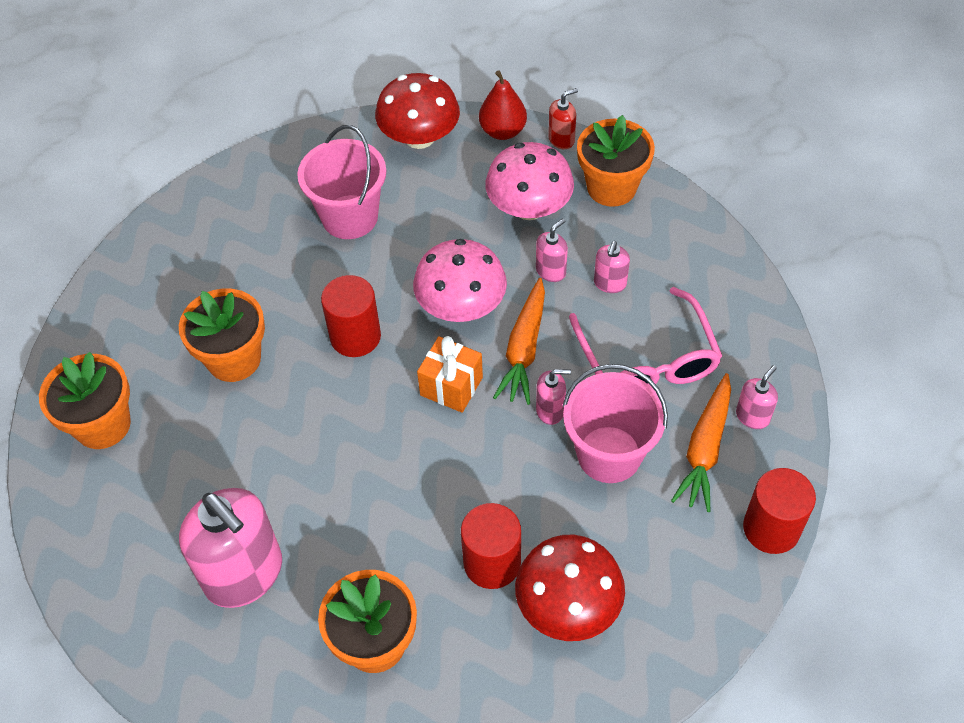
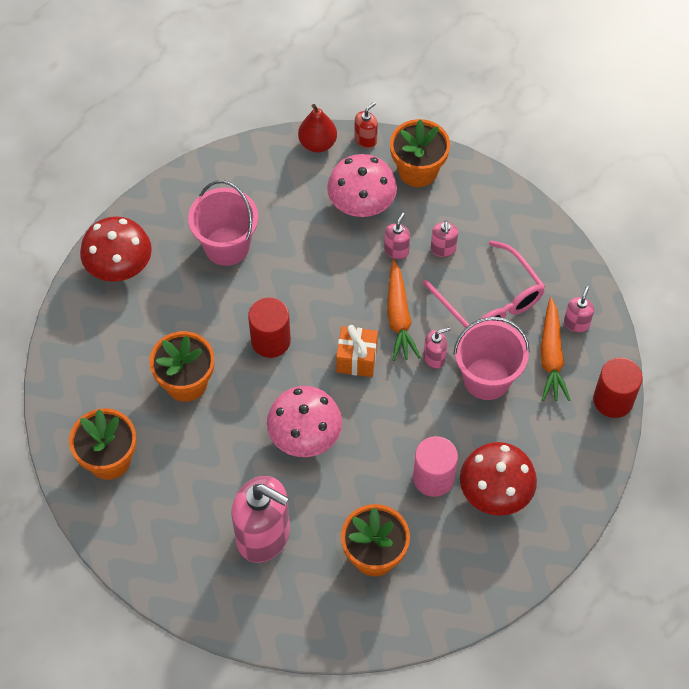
camera: 20 degrees left, 5 degrees up
(419, 137) = (254, 165): red mushroom -> red mushroom (119, 266)
(461, 306) = (340, 295): pink mushroom -> pink mushroom (305, 435)
(492, 563) = (433, 478): red cylinder -> pink cylinder

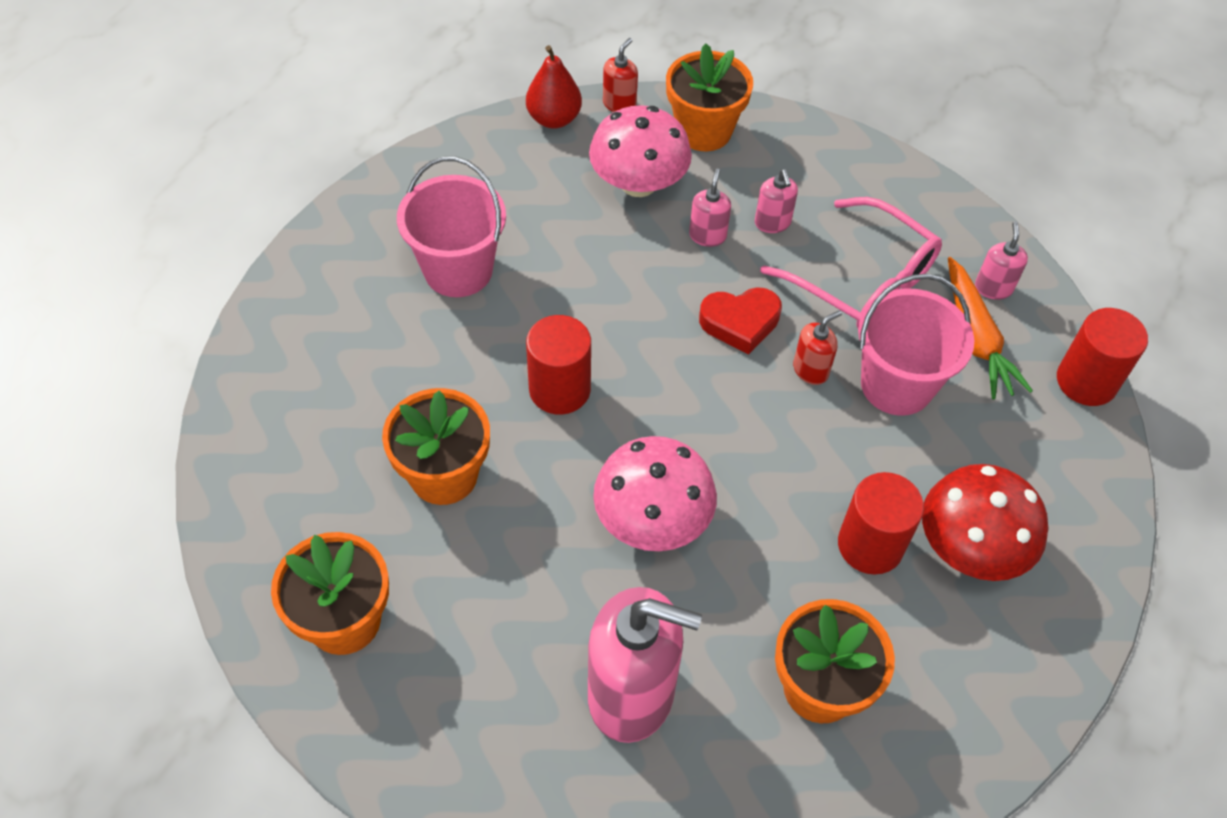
camera: 15 degrees left, 5 degrees down
(119, 266) = (300, 324): red mushroom -> none
(356, 359) = (697, 393): orange gift -> none
(399, 317) = (740, 322): orange carrot -> red heart
(433, 478) = (870, 545): pink cylinder -> red cylinder
(434, 358) = (811, 370): pink soap dispenser -> red soap dispenser

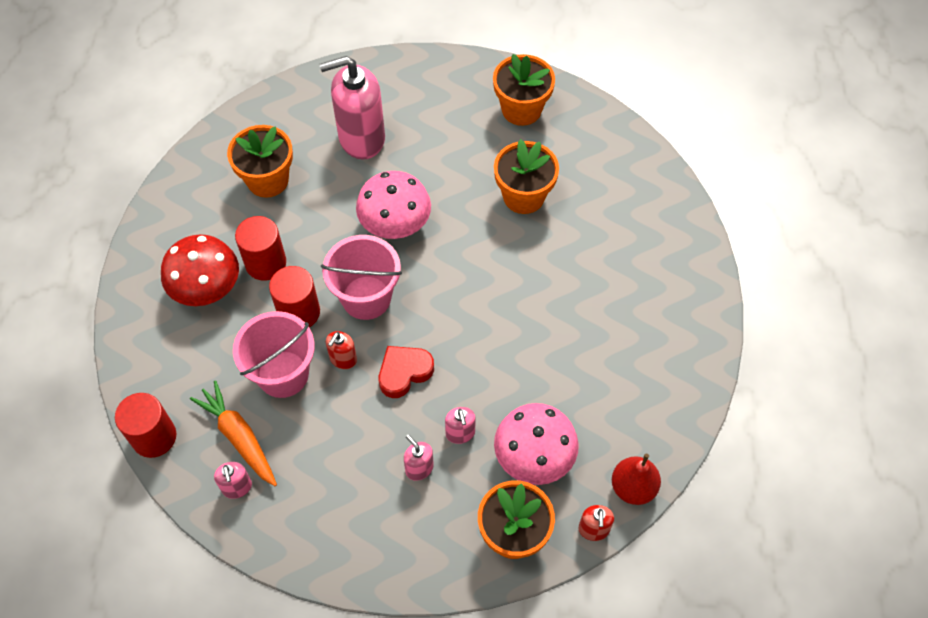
camera: 155 degrees right, 5 degrees up
(458, 270) = (608, 324): pink bucket -> pink bucket (366, 297)
(559, 389) = (492, 274): red cylinder -> red cylinder (299, 312)
(862, 280) = (334, 448): pink glasses -> none

